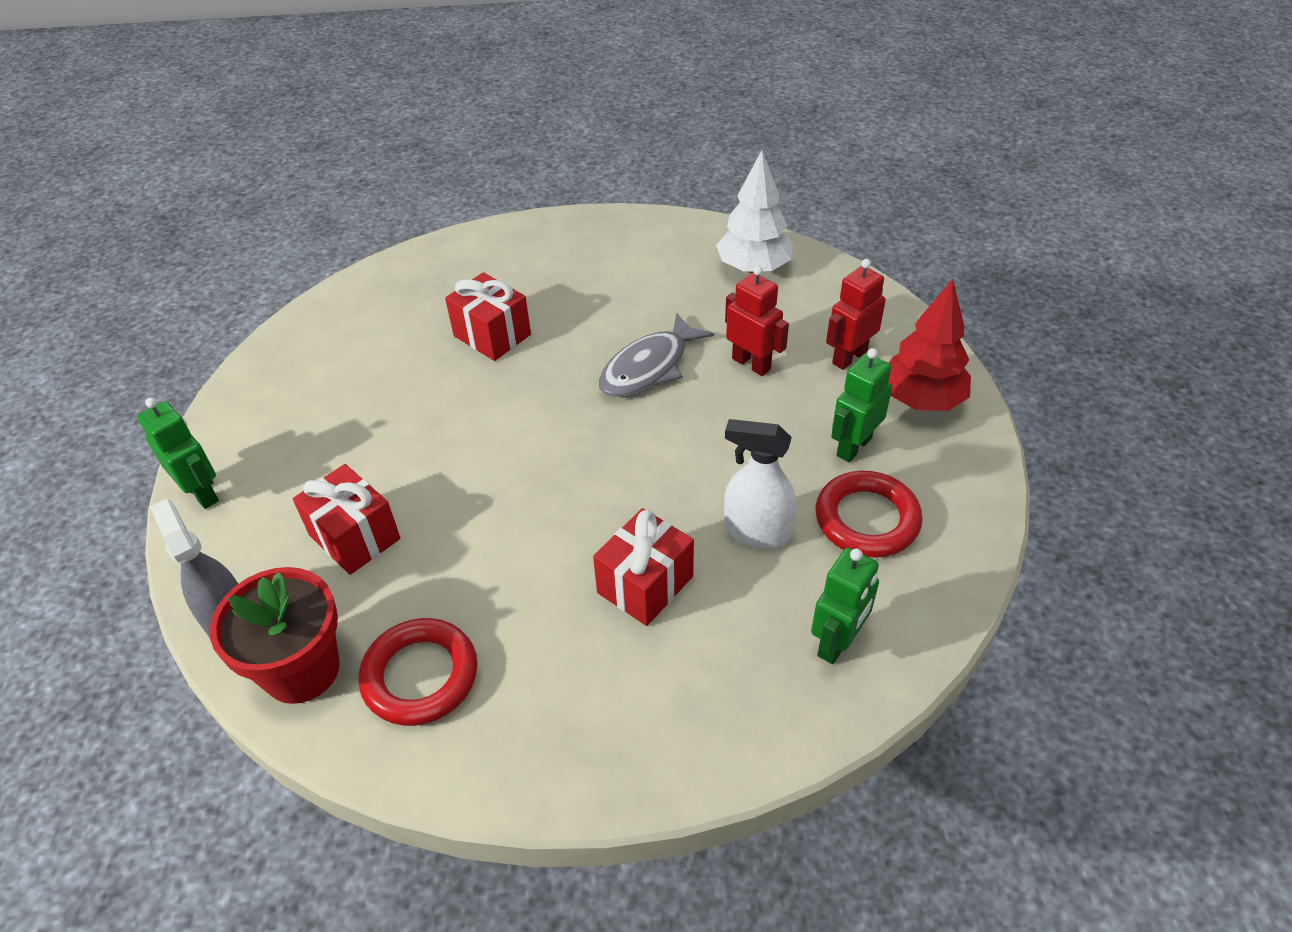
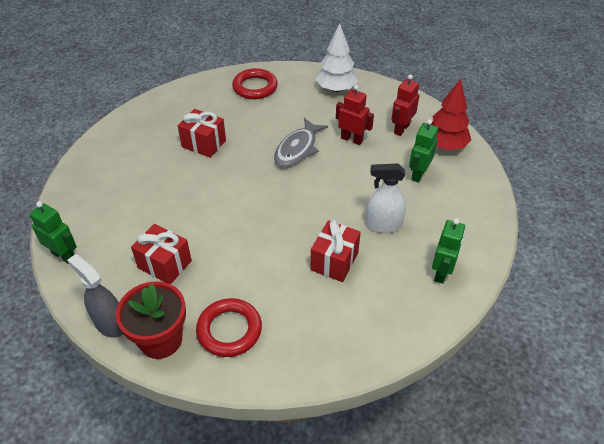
camera: 15 degrees left, 0 degrees up
(867, 519) = (436, 209): red ring -> red ring (255, 87)

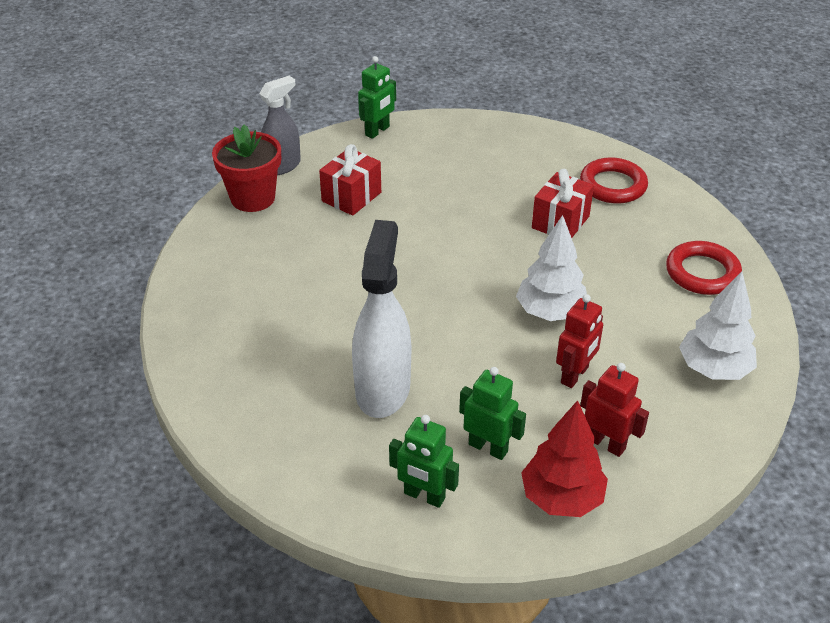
camera: 95 degrees right, 5 degrees down
(229, 330) = (250, 243): red ring -> red ring (613, 185)
(297, 149) = (550, 312): grey fish -> white tree
(334, 261) = (327, 333): red gift -> none
(383, 225) = (383, 389): white spray bottle -> white spray bottle, size x1.56
(441, 272) = (284, 439): green robot -> green robot (424, 496)

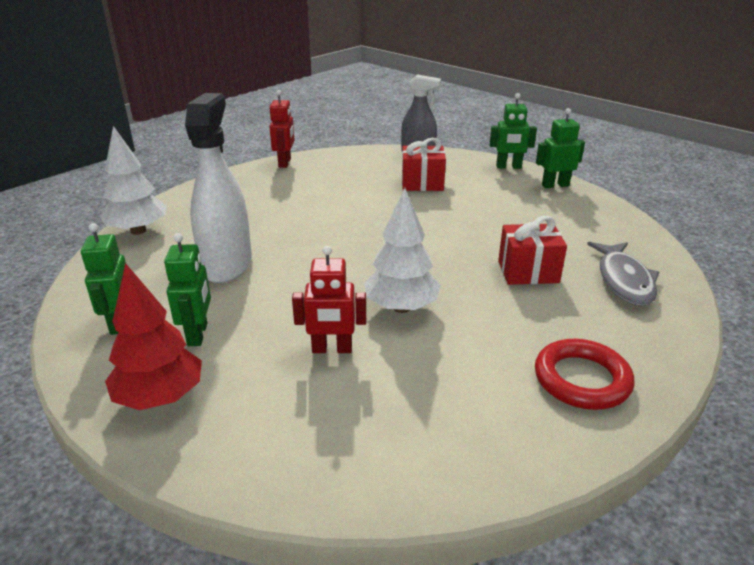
camera: 55 degrees right, 10 degrees down
(253, 198) = (372, 157): red flower pot -> none
(383, 389) = (227, 265): white spray bottle -> white spray bottle turned 60 degrees counterclockwise
(441, 128) = (555, 185): none -> green robot
(606, 443) = (254, 400): red robot -> red robot (285, 163)
(613, 185) = (624, 280): red ring -> grey fish
(713, 369) = (437, 441): white tree -> white tree (138, 231)

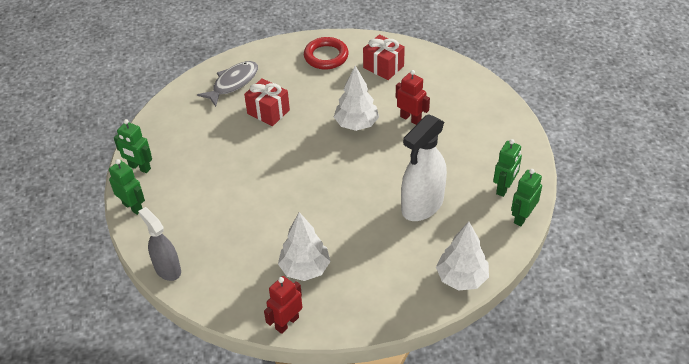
camera: 140 degrees left, 15 degrees up
(160, 397) = (501, 132): red tree -> none
(198, 334) = (467, 159): green robot -> green robot (522, 217)
(306, 187) = (305, 269): none -> white tree
(422, 183) = (219, 223): red gift -> red gift (383, 67)

